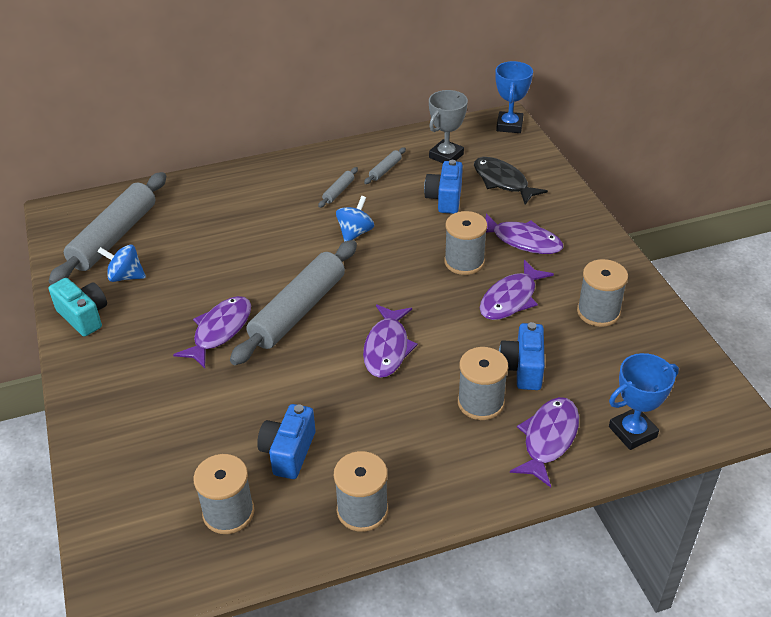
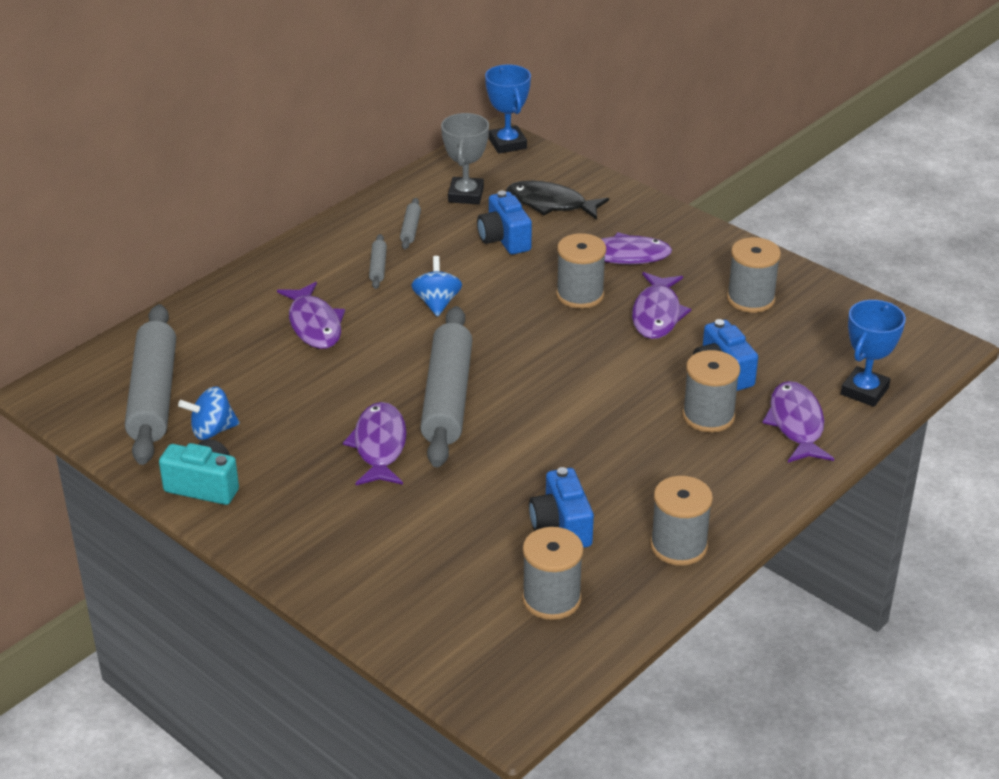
camera: 30 degrees left, 5 degrees down
(387, 348) = (574, 401): purple fish -> purple fish (314, 325)

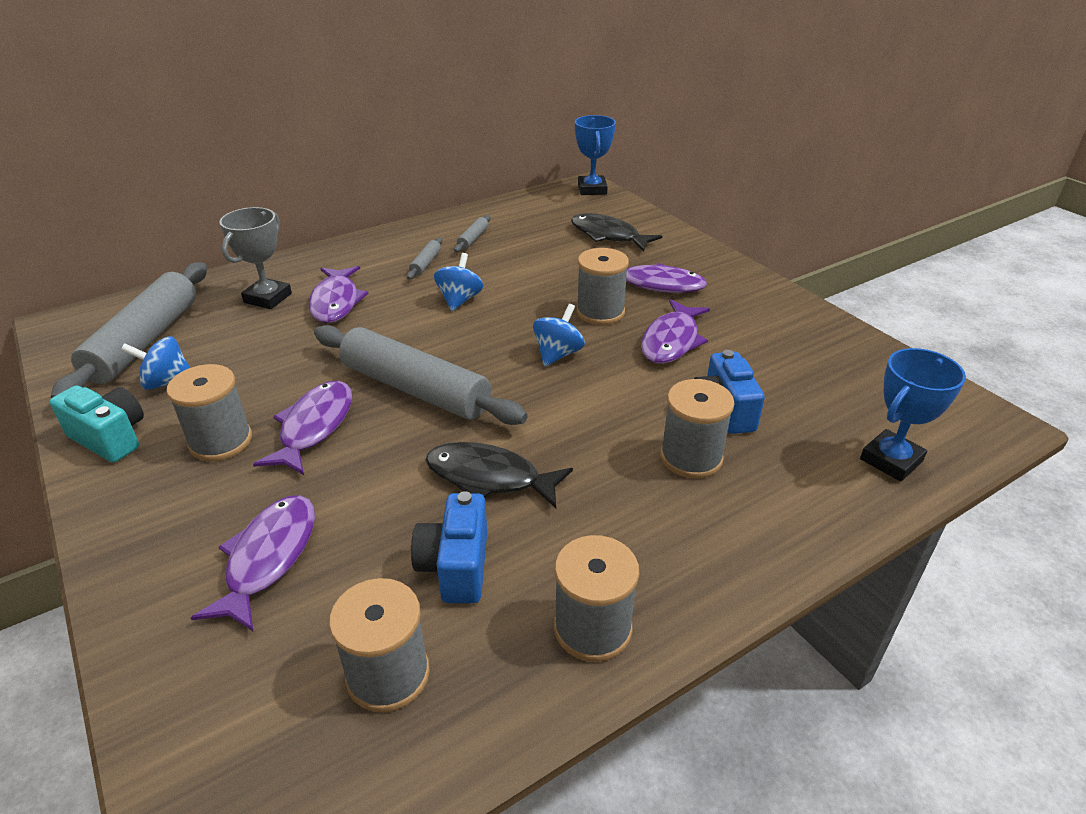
camera: 15 degrees right, 0 degrees up
(447, 398) = (415, 389): grey rolling pin -> grey rolling pin turned 75 degrees counterclockwise
(466, 195) = (536, 220): grey trophy -> grey trophy (268, 298)
(504, 239) = (551, 257): blue camera -> none
(553, 460) = (489, 477): none -> black fish
(559, 344) = (558, 354): none -> blue spinning top
(750, 299) = (776, 341): grey spool -> grey spool (221, 441)
(796, 424) = (797, 486): purple fish -> purple fish (269, 558)

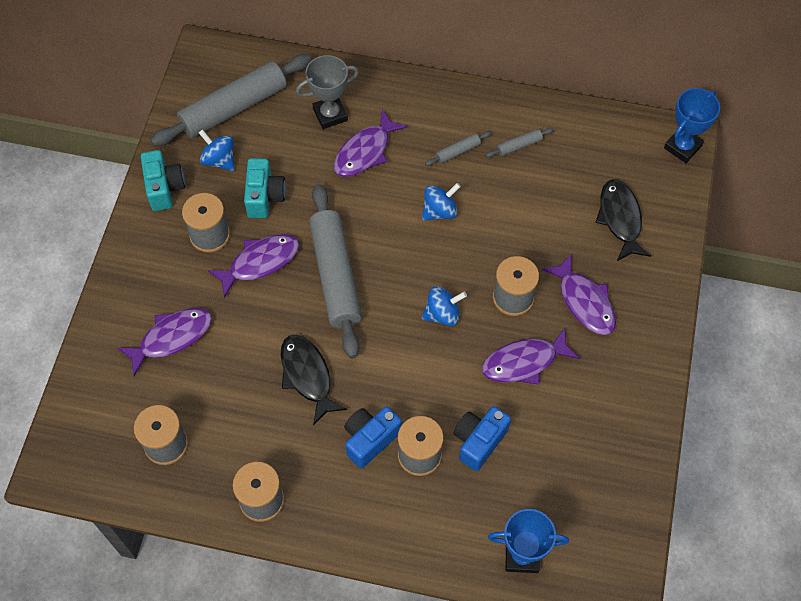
camera: 45 degrees right, 25 degrees up
(259, 379) = (264, 196): none -> turquoise camera
(455, 566) = (240, 415): blue camera -> blue camera (370, 439)

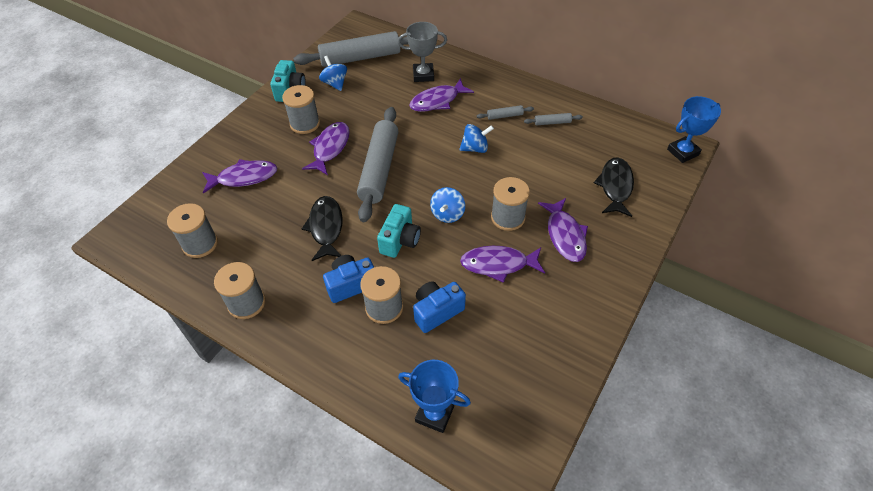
camera: 20 degrees right, 10 degrees down
(260, 262) = (330, 148): purple fish -> purple fish turned 60 degrees counterclockwise
(264, 196) = (354, 110): turquoise camera -> turquoise camera (400, 240)
(442, 314) = (447, 214): blue spinning top -> blue spinning top turned 105 degrees clockwise

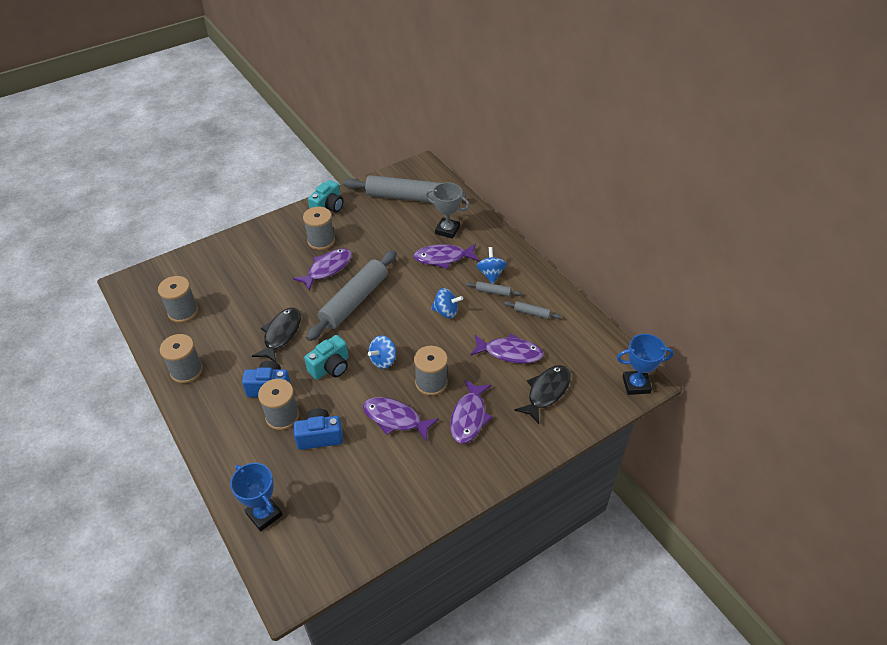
camera: 25 degrees right, 5 degrees down
(244, 177) = (247, 270): purple fish -> purple fish (510, 353)
(335, 83) = (368, 213): blue spinning top -> blue spinning top (491, 274)

